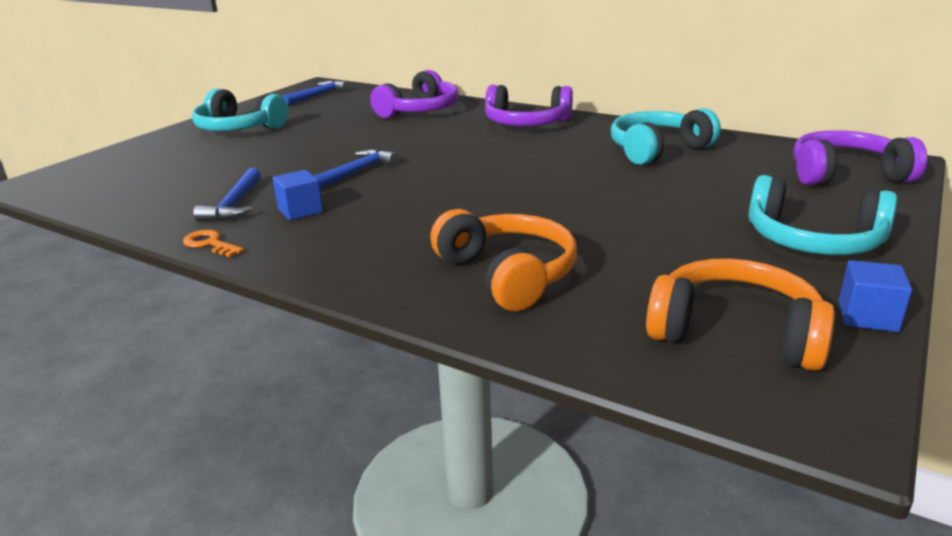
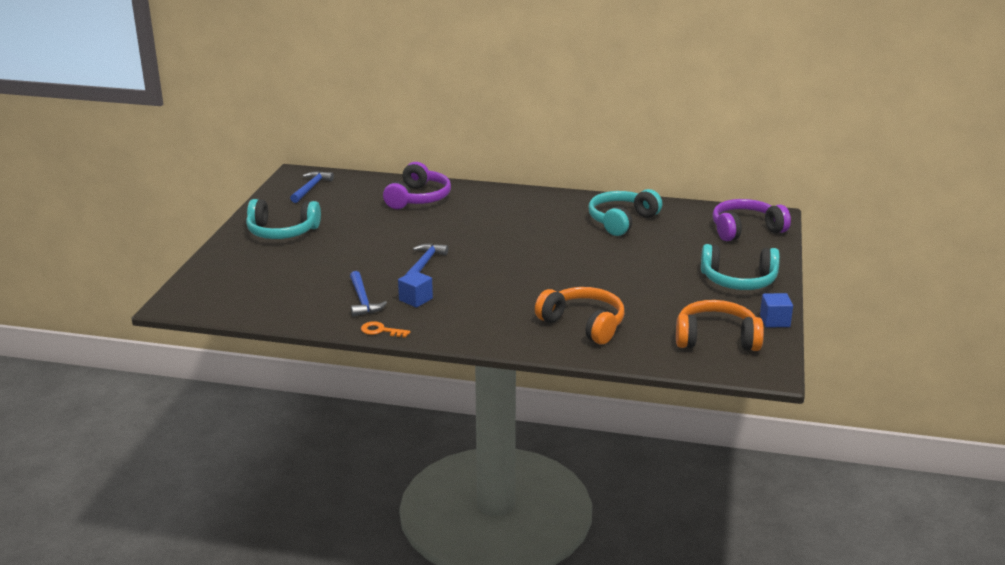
camera: 20 degrees left, 0 degrees up
(526, 124) = (514, 204): purple headphones -> none

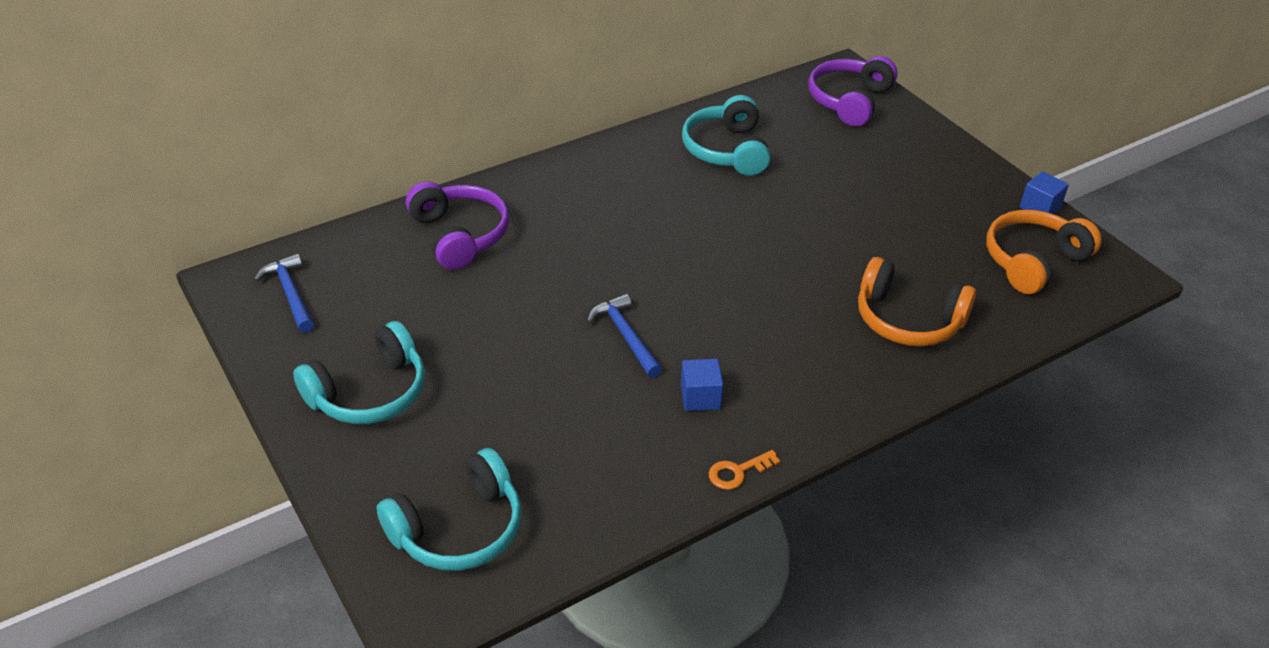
camera: 45 degrees left, 15 degrees up
(363, 300) = (646, 439): blue hammer -> none
(583, 324) = (907, 320): orange headphones -> orange headphones turned 150 degrees counterclockwise
(738, 280) = (940, 173): turquoise headphones -> turquoise headphones (459, 529)

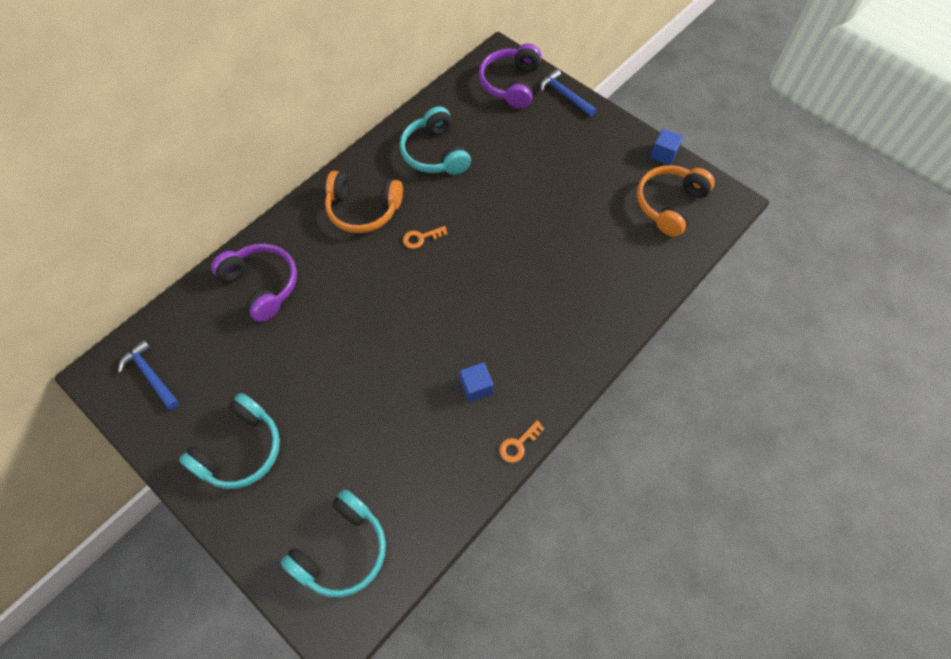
camera: 15 degrees left, 20 degrees up
(625, 336) = (410, 347): blue hammer -> blue hammer (565, 95)
(679, 229) = (421, 238): none -> orange key
(907, 320) = (598, 279): orange headphones -> orange headphones (363, 209)

